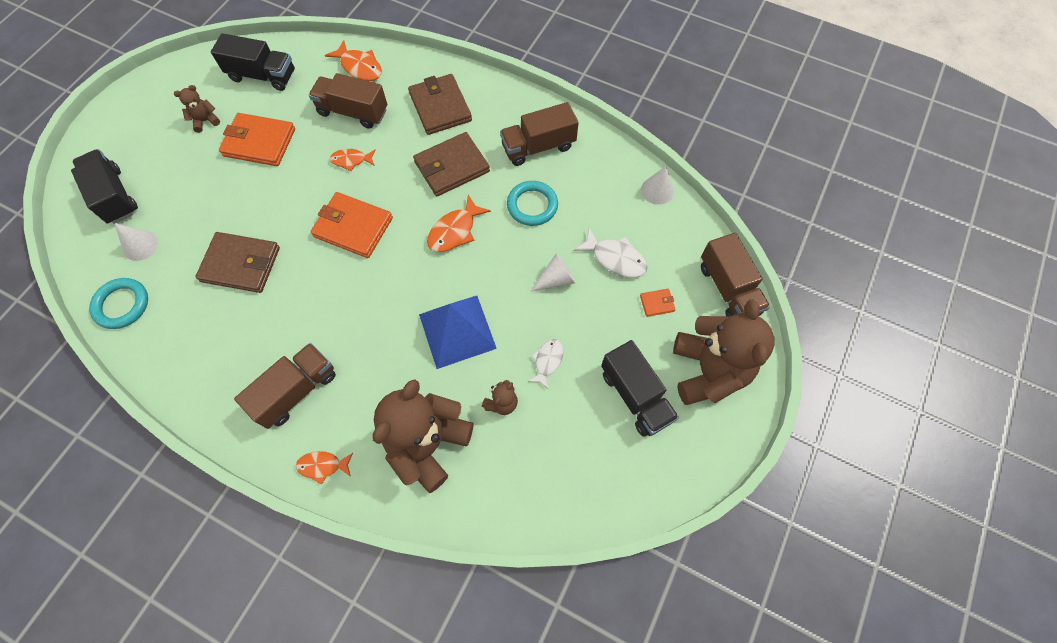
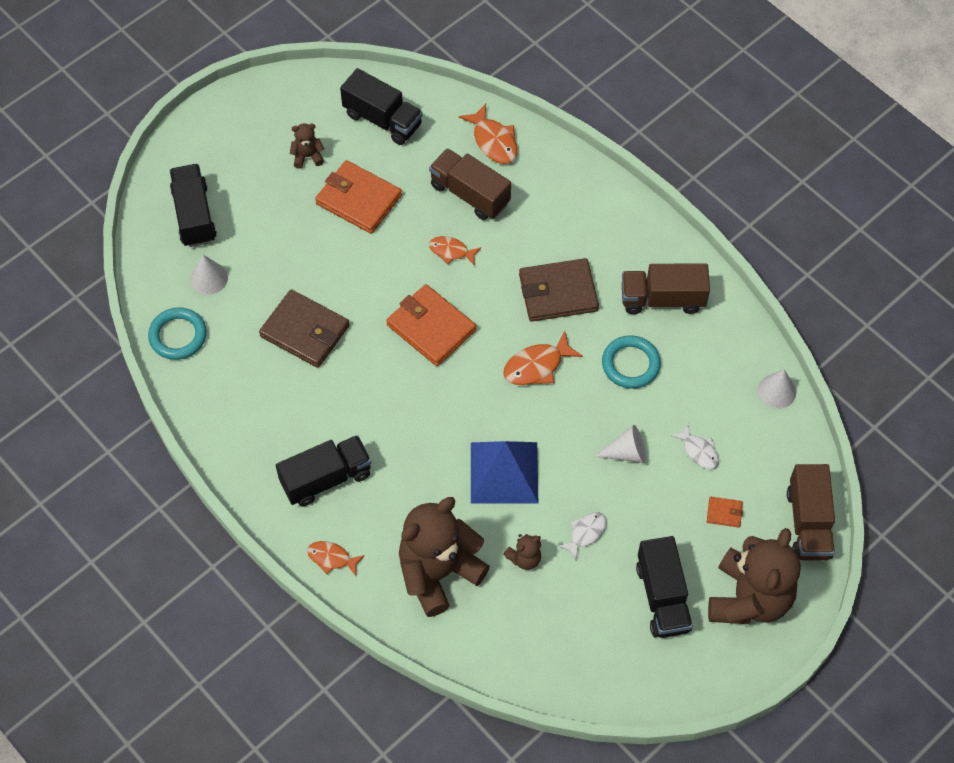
camera: 20 degrees right, 5 degrees down
(296, 391) = (326, 478): brown truck -> black truck
(440, 107) = (568, 218): brown wallet -> none
(615, 258) = (698, 451): white fish -> white fish, size x0.66

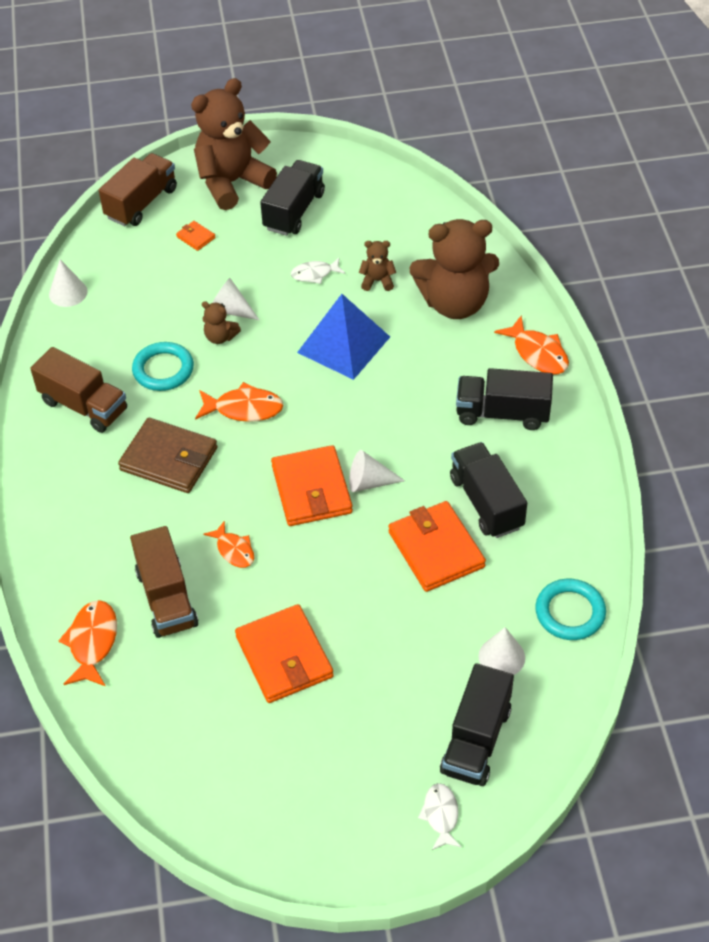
camera: 145 degrees left, 10 degrees down
(305, 331) = (436, 549): brown wallet -> orange wallet
(307, 156) = (302, 740): brown teddy bear -> brown teddy bear (220, 337)
(332, 558) = (537, 353): orange fish -> orange fish, size x1.51
(382, 120) = (186, 738): black truck -> black truck (486, 502)
(391, 357) = (369, 482): none -> white cone
(698, 451) = (173, 284): white fish -> white fish (441, 815)

